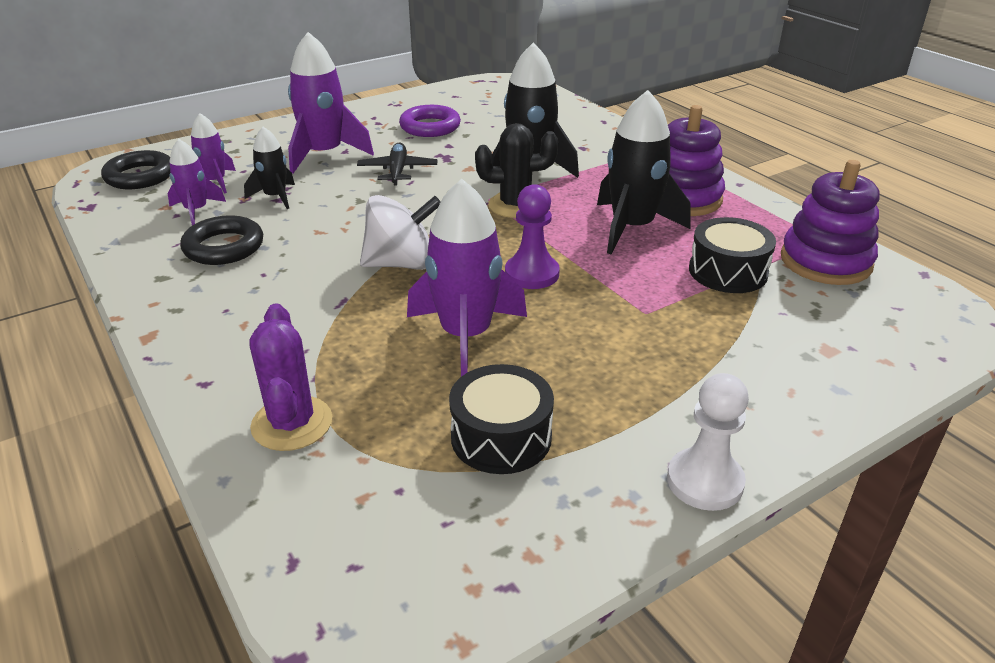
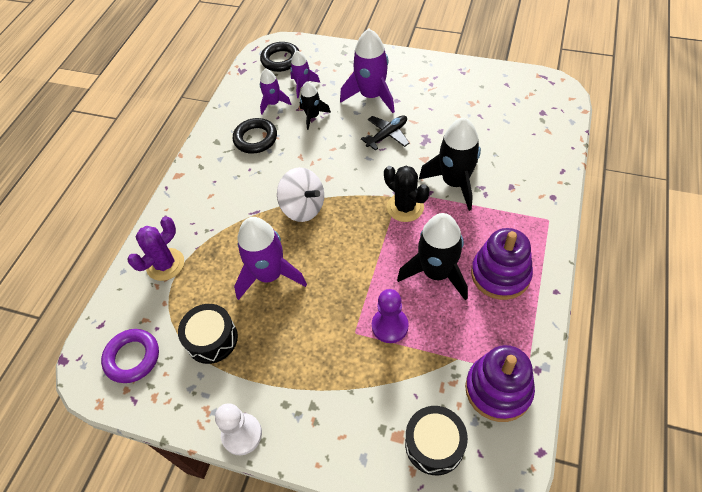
camera: 55 degrees right, 20 degrees up
(430, 127) = (452, 106): purple ring -> purple ring (132, 357)
(532, 274) = (344, 262): purple pawn -> purple pawn (390, 326)
(728, 271) = (434, 346): black drum -> black drum (434, 444)

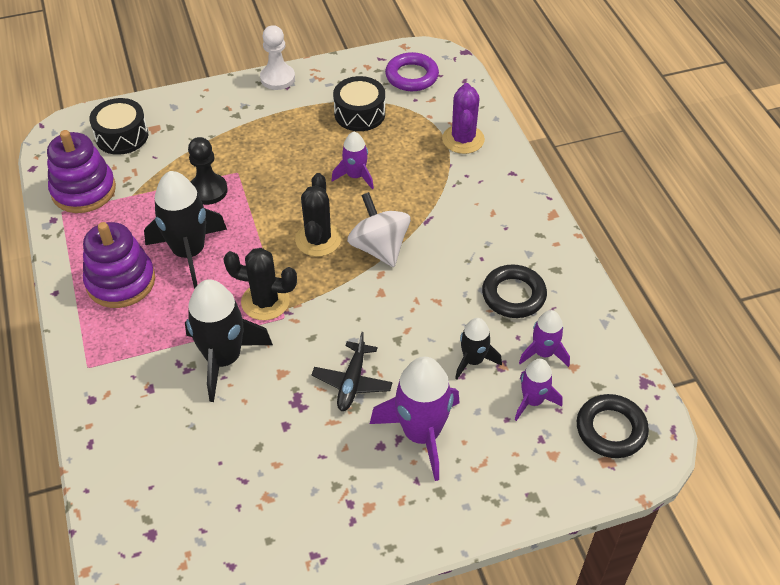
camera: 140 degrees right, 5 degrees down
(269, 275) = (355, 176): purple rocket -> purple rocket, size x0.56
(303, 207) = (379, 248): white spinning top -> white spinning top turned 60 degrees clockwise
(338, 235) = (318, 239): none -> black cactus
(390, 326) = (208, 190): purple pawn -> black pawn

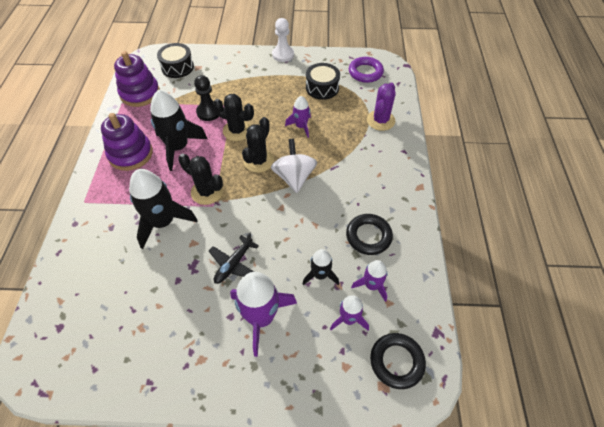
camera: 20 degrees right, 5 degrees up
(265, 206) = (237, 130): none -> black cactus

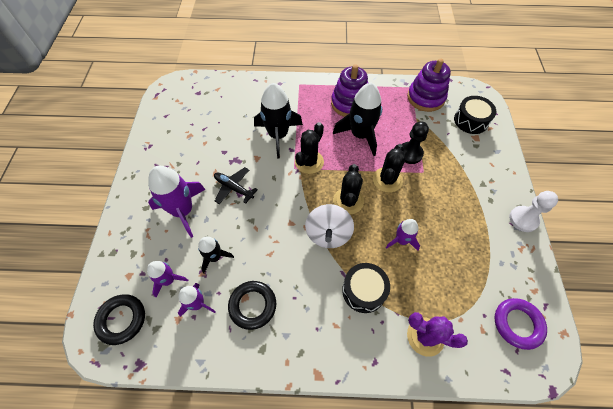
camera: 90 degrees right, 5 degrees up
(258, 161) = (348, 201): black cactus -> black cactus turned 75 degrees clockwise
(294, 177) = (328, 234): white spinning top -> white spinning top turned 105 degrees clockwise
(322, 88) = (472, 265): black drum -> black drum (363, 291)

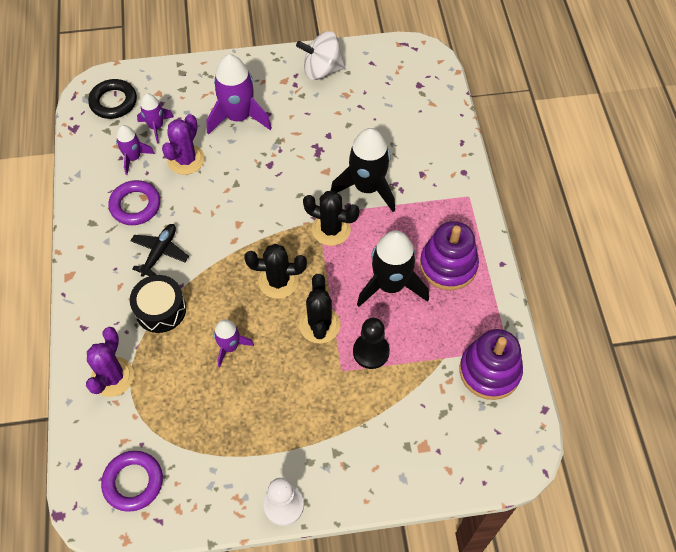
camera: 80 degrees right, 0 degrees up
(215, 257) = (186, 160): black rocket -> purple cactus
(233, 188) = (277, 157): black plane -> black plane (160, 252)
(252, 305) = (135, 205): black ring -> purple ring
(328, 234) = (228, 265): white spinning top -> white spinning top (322, 70)
(387, 180) = (319, 325): black cactus -> black cactus turned 75 degrees clockwise
(471, 120) = (457, 440): black drum -> none

